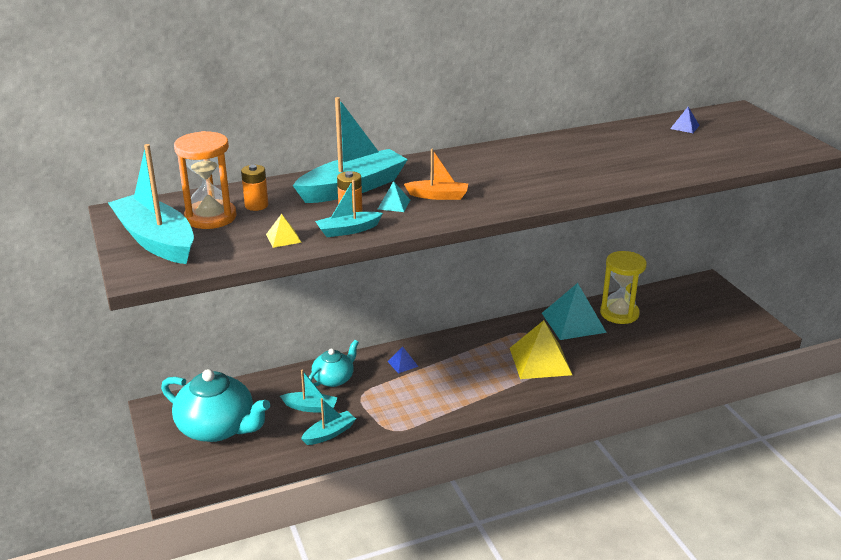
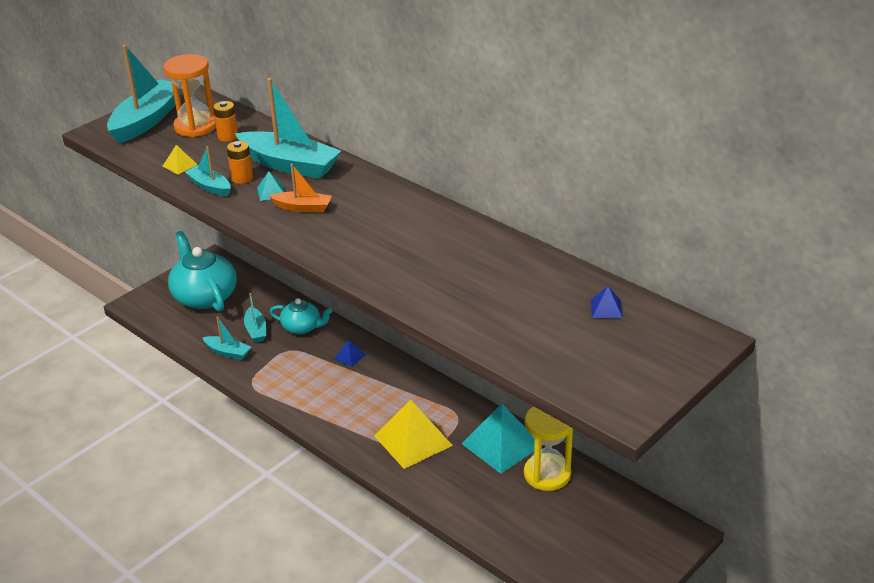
camera: 65 degrees right, 5 degrees up
(218, 428) = (204, 296): turquoise teapot -> turquoise teapot turned 150 degrees clockwise
(438, 196) = (303, 207): orange boat -> orange boat turned 60 degrees counterclockwise

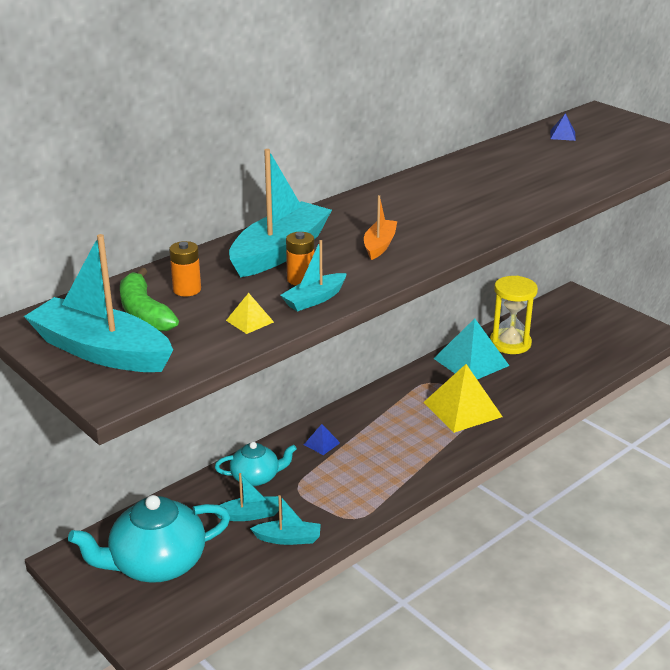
camera: 85 degrees left, 5 degrees down
(196, 126) = (144, 312): orange hourglass -> green banana
(228, 352) = (288, 539): turquoise boat -> turquoise boat turned 60 degrees clockwise
(271, 192) = (340, 262): turquoise pyramid -> none
(302, 327) = (256, 477): turquoise teapot -> turquoise teapot turned 60 degrees clockwise

